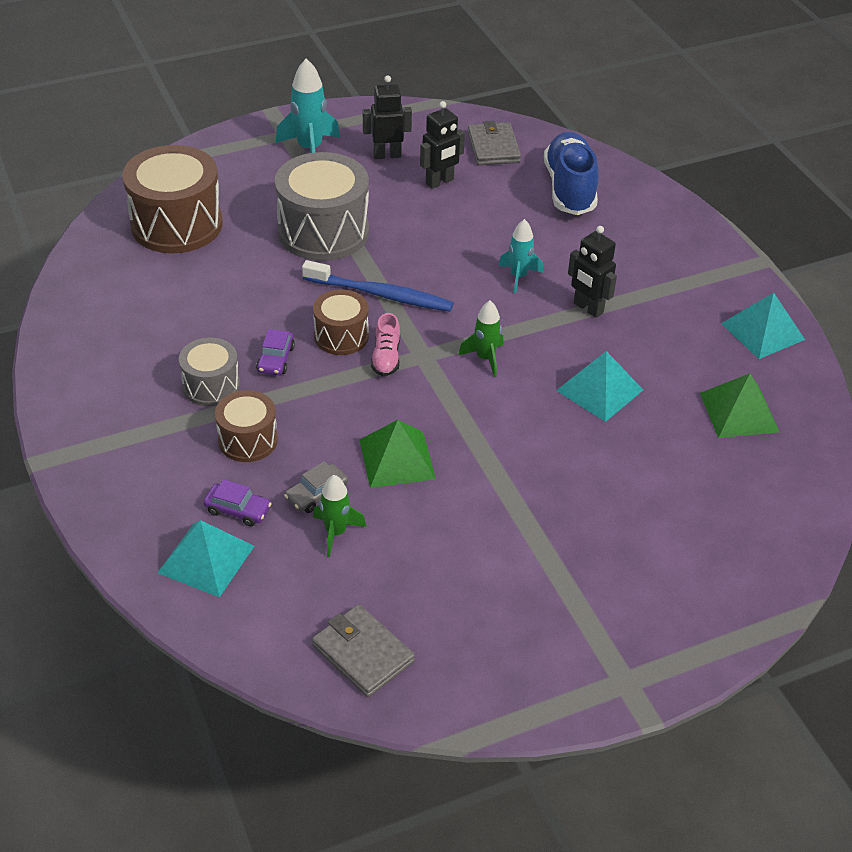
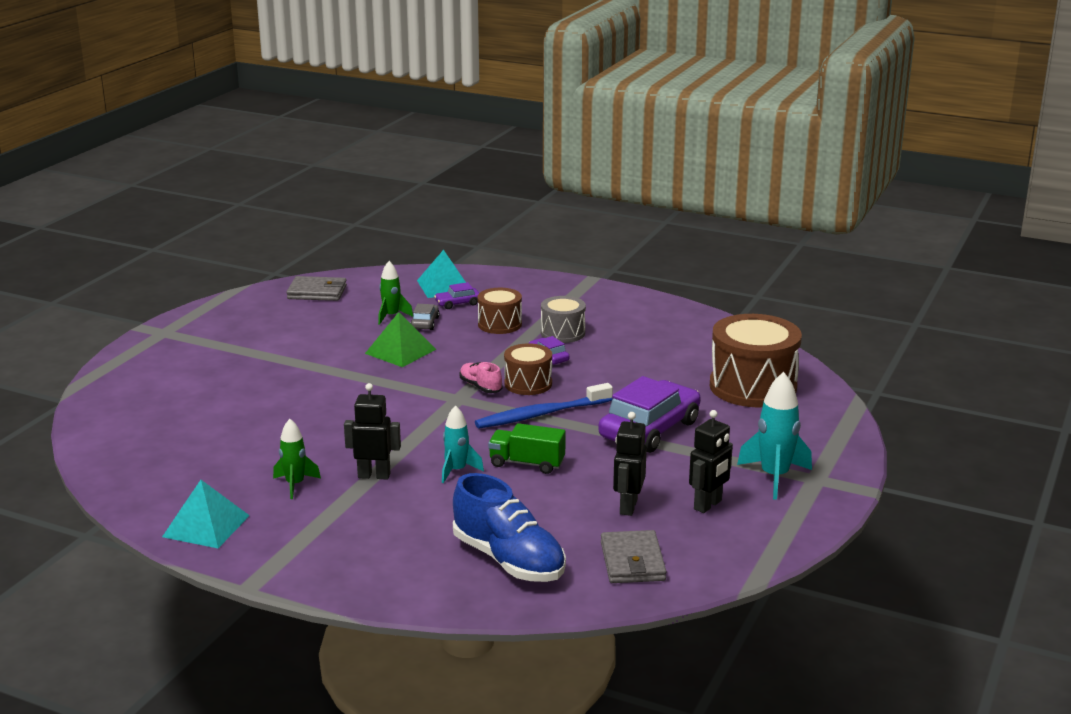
camera: 140 degrees right, 20 degrees down
(323, 232) = (649, 429): grey drum -> purple car
(458, 254) = (527, 463): none -> green truck
(485, 358) = (412, 414): green rocket -> green rocket (295, 485)
(493, 147) = (632, 561): grey wallet -> grey wallet turned 45 degrees clockwise
(599, 390) = (307, 433): turquoise pyramid -> none
(739, 412) = (185, 464): green pyramid -> none

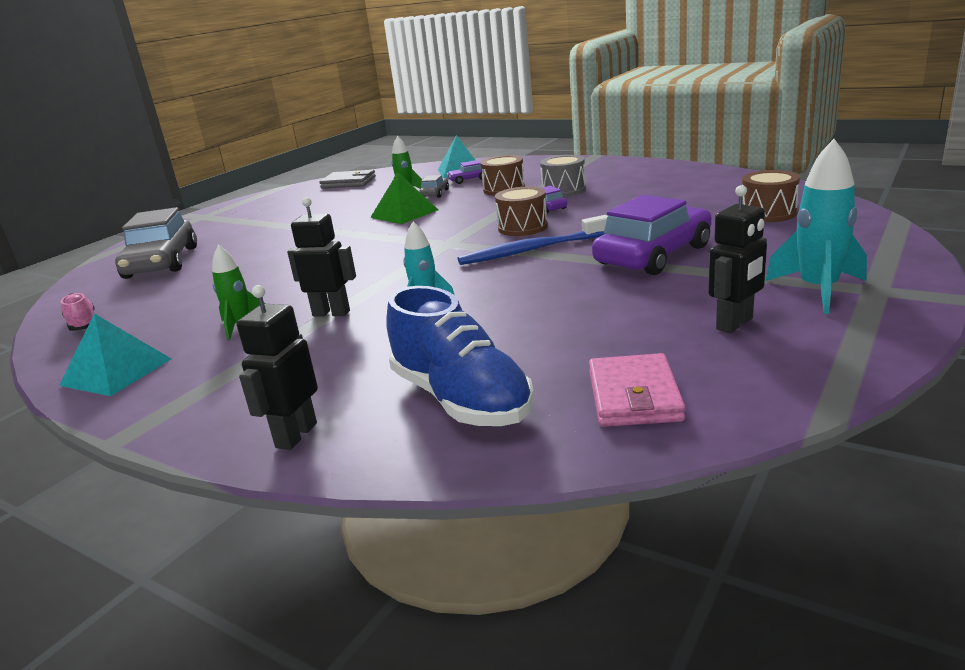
camera: 10 degrees right, 0 degrees up
(162, 400) = (162, 262): none -> grey car
(480, 387) = (473, 233): pink shoe -> pink shoe (83, 324)
(527, 463) = (508, 293): green truck -> none
(628, 507) = (627, 330): black robot -> black robot (296, 435)
(632, 561) = (634, 396): grey wallet -> pink wallet
(752, 387) = (768, 213): brown drum -> brown drum, size x0.55

